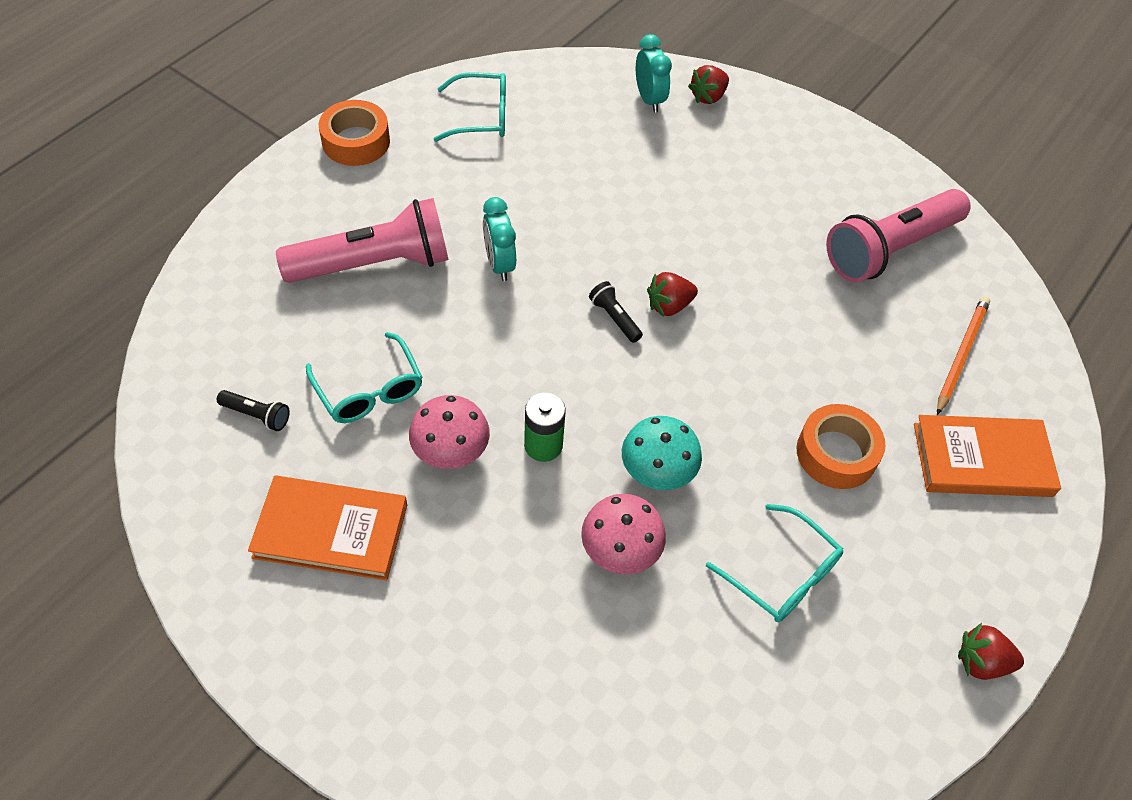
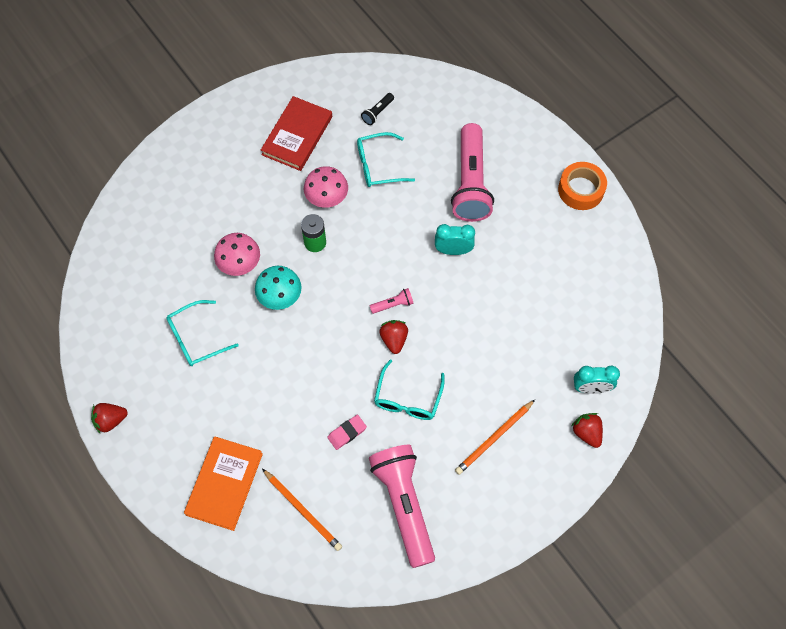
camera: 110 degrees right, 10 degrees up
(331, 531) = (297, 135): orange book -> red book
(481, 117) = (592, 270): turquoise glasses -> turquoise glasses (407, 398)
(614, 318) = (393, 304): black flashlight -> pink flashlight
(757, 177) = (494, 438): none -> orange pencil
(830, 330) = (347, 433): none -> pink eraser
(836, 453) = (258, 398): orange tape -> none
(981, 662) = (111, 420): red strawberry -> red strawberry turned 135 degrees counterclockwise

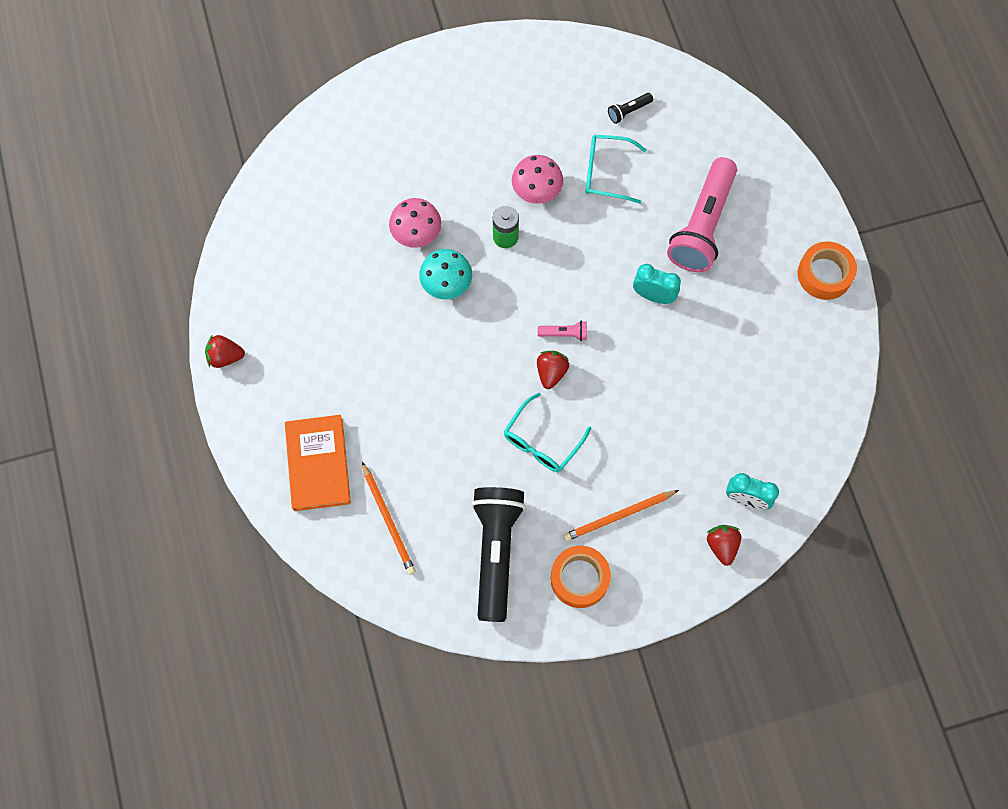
camera: 20 degrees right, 5 degrees up
(196, 338) = (342, 300): turquoise glasses -> none
(224, 484) = (318, 464): orange book -> orange book turned 45 degrees counterclockwise
(297, 135) = (529, 109): red book -> none
(347, 433) = (464, 455): pink eraser -> none
(404, 505) = (496, 552): pink flashlight -> black flashlight
(482, 502) = (579, 578): none -> orange tape

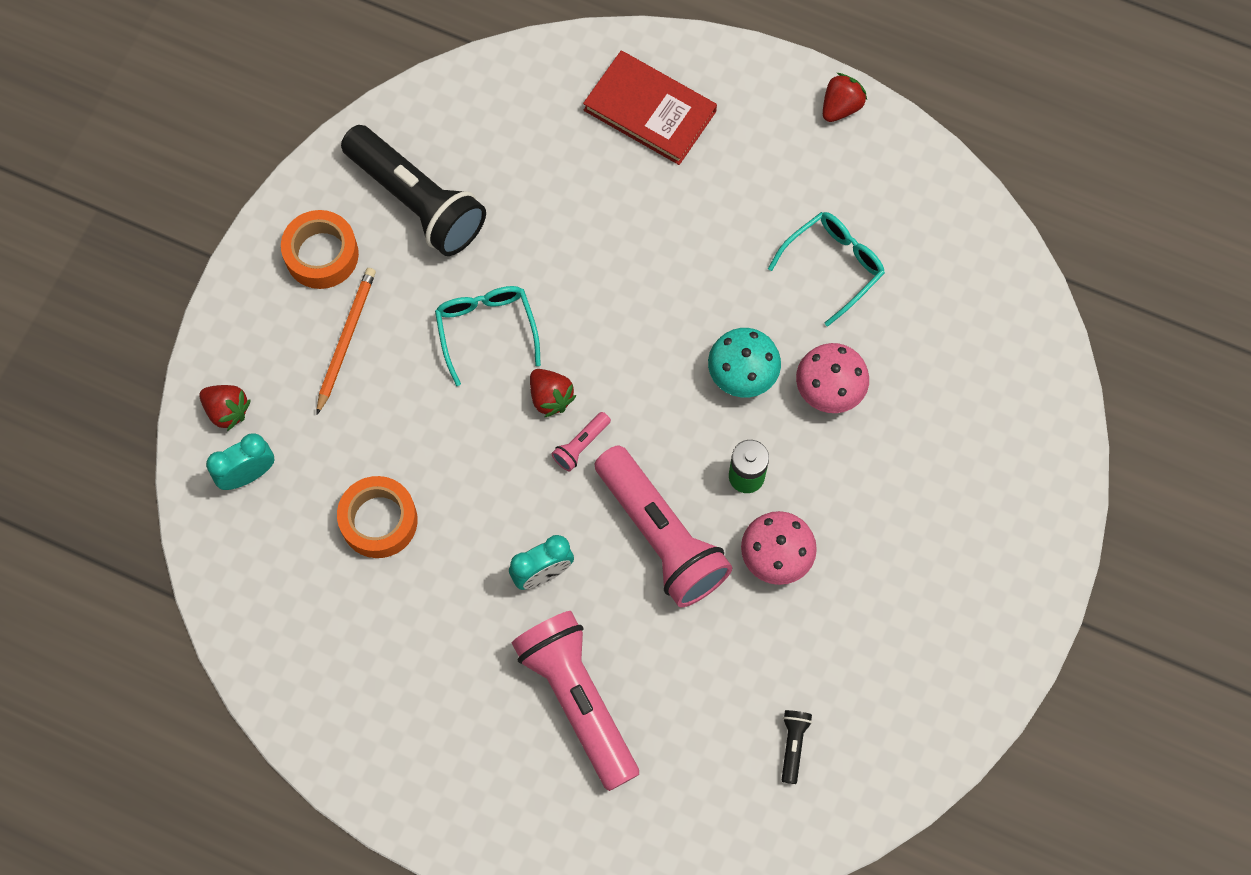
camera: 130 degrees right, 0 degrees up
(318, 464) = (649, 111): orange book -> red book
(388, 520) = (536, 131): orange pencil -> none
(578, 254) = (661, 536): none -> pink flashlight
(606, 173) = (734, 651): turquoise glasses -> turquoise glasses (833, 266)
(824, 274) = (403, 784): orange tape -> orange tape (379, 521)

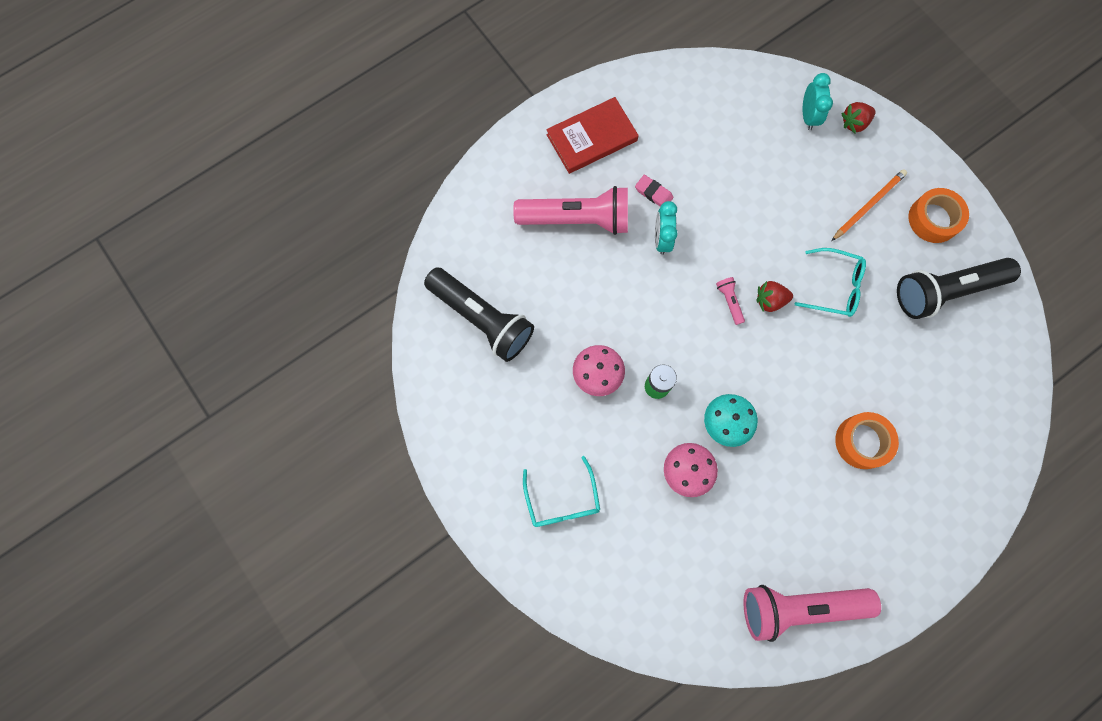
camera: 120 degrees right, 5 degrees up
(346, 340) = (868, 205): orange pencil -> orange pencil turned 90 degrees counterclockwise
(379, 521) = (742, 169): orange tape -> orange tape (862, 442)
(481, 619) = (653, 193): none -> pink eraser
(649, 111) = (946, 471): red book -> red book (591, 138)
(661, 536) = (647, 316): pink flashlight -> pink flashlight (799, 606)
(793, 745) = (481, 319): black flashlight -> black flashlight, size x2.49
(833, 266) = (771, 526): turquoise glasses -> turquoise glasses (562, 500)
(841, 107) = (889, 606): red strawberry -> none

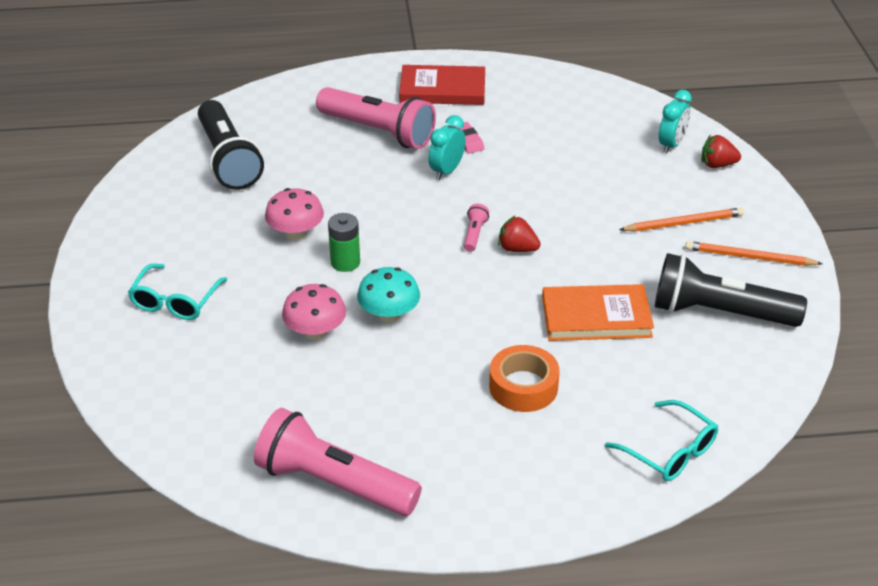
camera: 30 degrees right, 35 degrees down
(834, 287) = (595, 264): turquoise glasses -> turquoise glasses (669, 451)
(868, 343) = (596, 317): none -> orange book
(933, 219) = (750, 257): orange tape -> orange pencil

